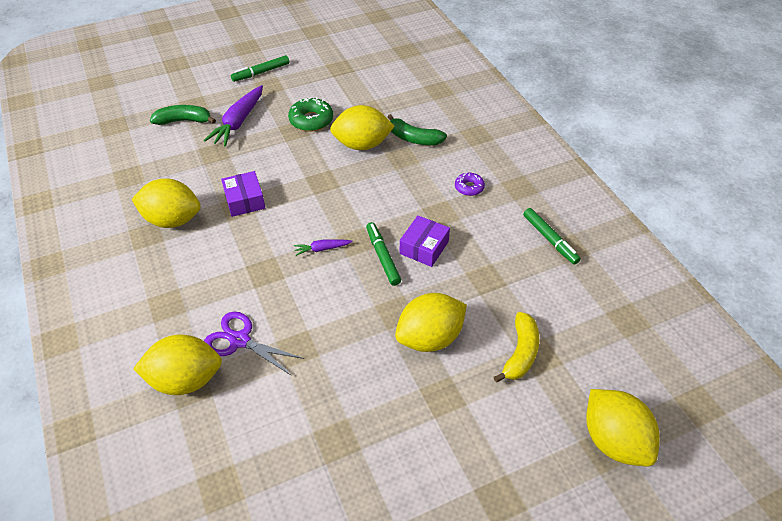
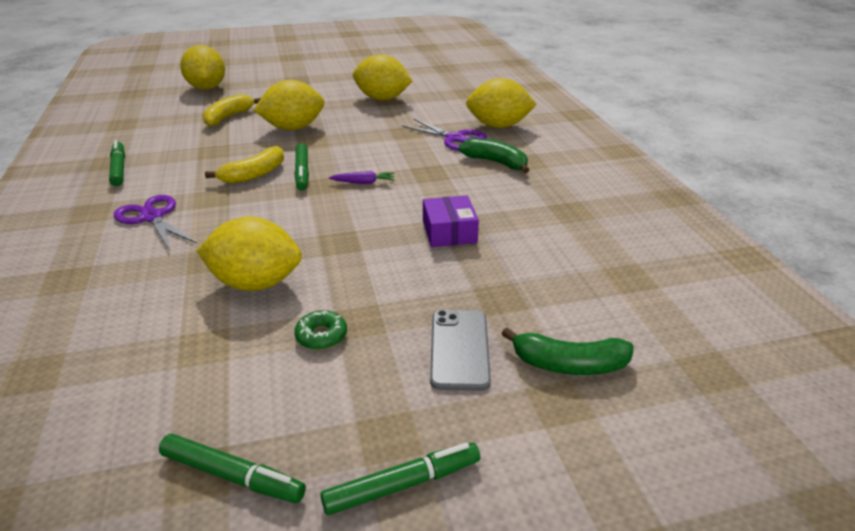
camera: 170 degrees left, 15 degrees down
(172, 220) = (542, 221): yellow lemon -> yellow lemon (382, 99)
(239, 122) = (459, 349): purple carrot -> grey phone
(311, 120) = (321, 336): green donut -> green donut, size x0.61
(326, 68) = (232, 475): none -> green marker
(414, 138) = (167, 284): green banana -> green banana (496, 162)
(424, 247) = (254, 174): purple box -> yellow banana
(469, 187) = (152, 217): purple donut -> purple scissors

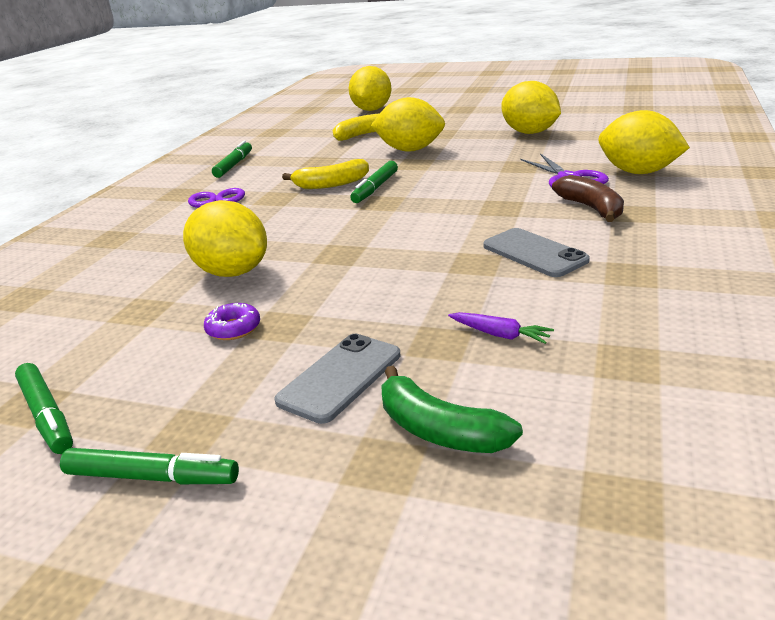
camera: 35 degrees right, 5 degrees down
(321, 336) = (233, 328): green donut -> purple donut
(363, 182) = (422, 206): purple carrot -> purple carrot (500, 334)
(449, 232) = (458, 266): purple box -> none
(493, 208) = (534, 253): none -> grey phone
(496, 162) = (591, 208): green banana -> brown banana

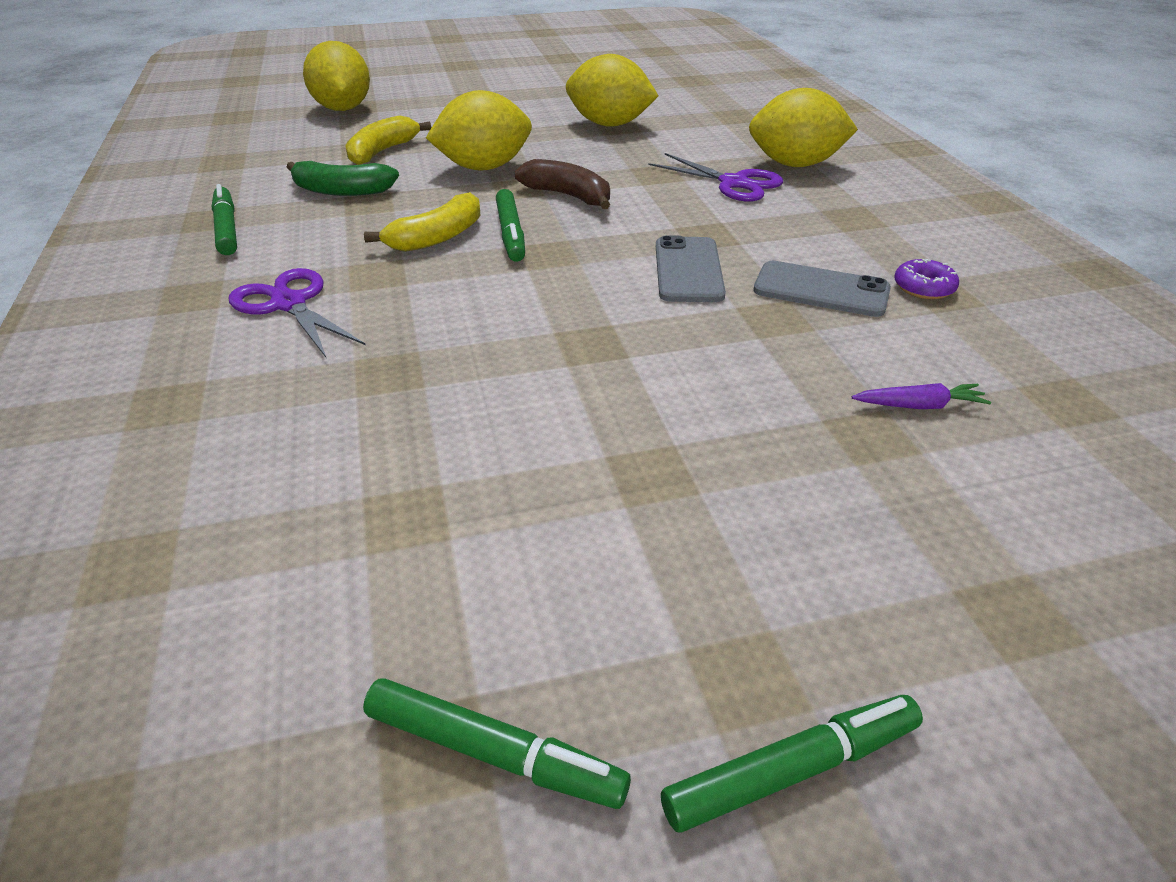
camera: 35 degrees left, 10 degrees up
(232, 272) = (471, 410): yellow lemon -> none
(233, 328) = (595, 499): purple donut -> purple donut (923, 287)
(340, 377) = (827, 522): grey phone -> grey phone (688, 270)
(439, 430) = (1016, 549): green banana -> green banana (342, 191)
(591, 208) = (806, 219): brown banana -> brown banana (568, 196)

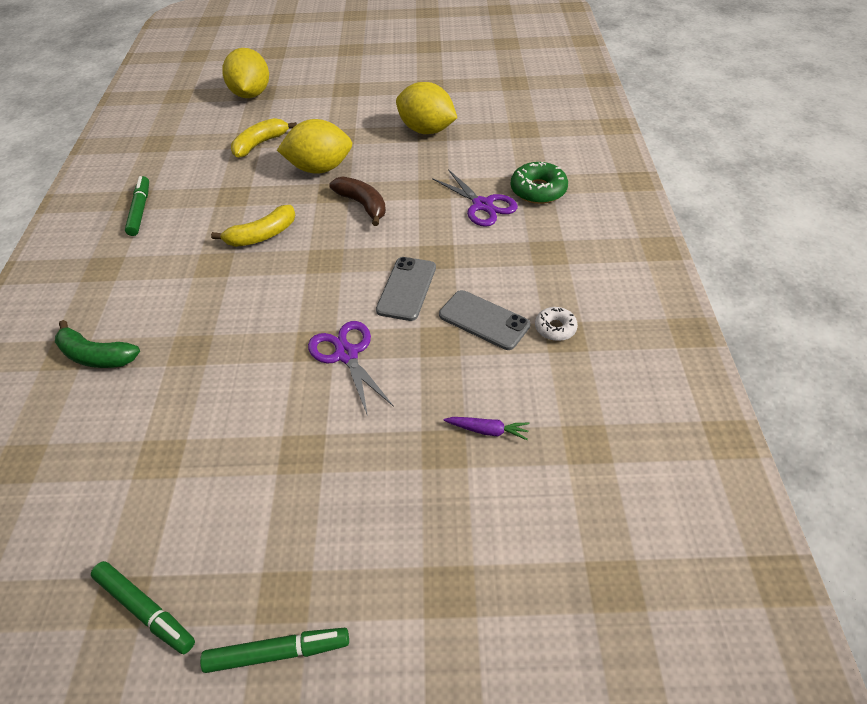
camera: 15 degrees right, 10 degrees up
(289, 304) = (154, 283): purple scissors -> purple scissors (346, 354)
(342, 191) = (220, 182): green banana -> green banana (96, 356)
(511, 233) = (309, 238): green marker -> none
(795, 164) = (538, 190): yellow lemon -> green donut
(923, 287) = (555, 328): purple donut -> white donut

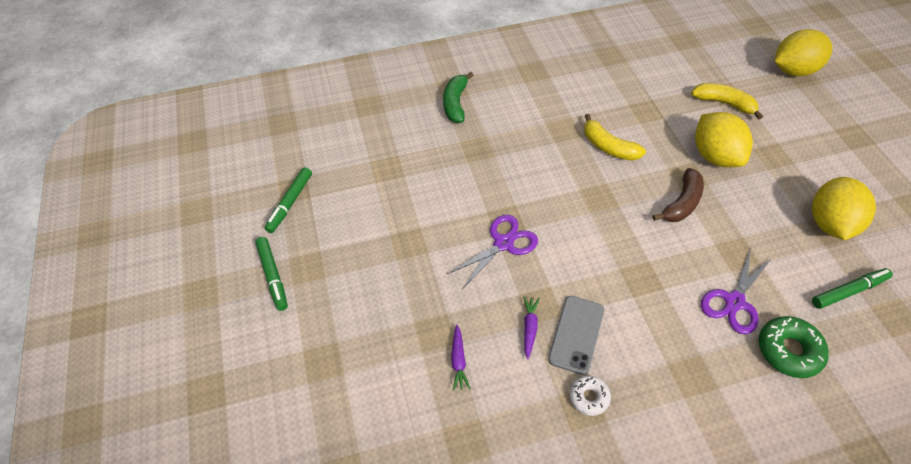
camera: 75 degrees right, 5 degrees up
(140, 210) = (600, 64): green marker -> green marker (848, 291)
(406, 289) = (590, 265): grey phone -> none
(465, 356) = (529, 328): none -> purple carrot

